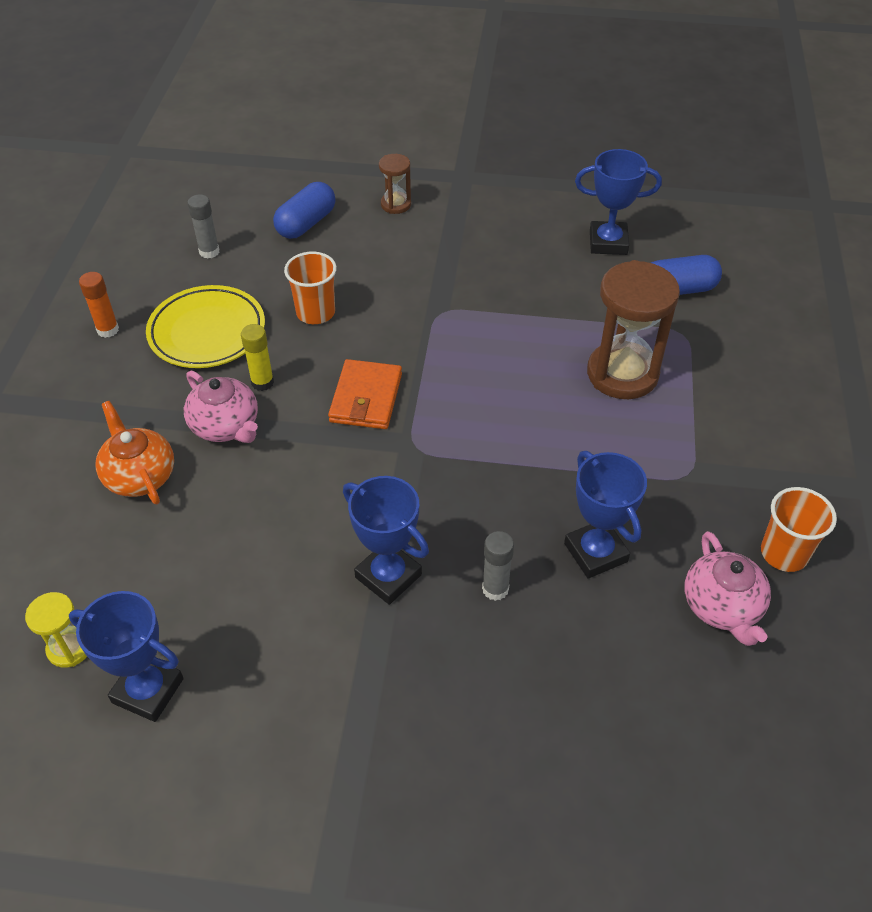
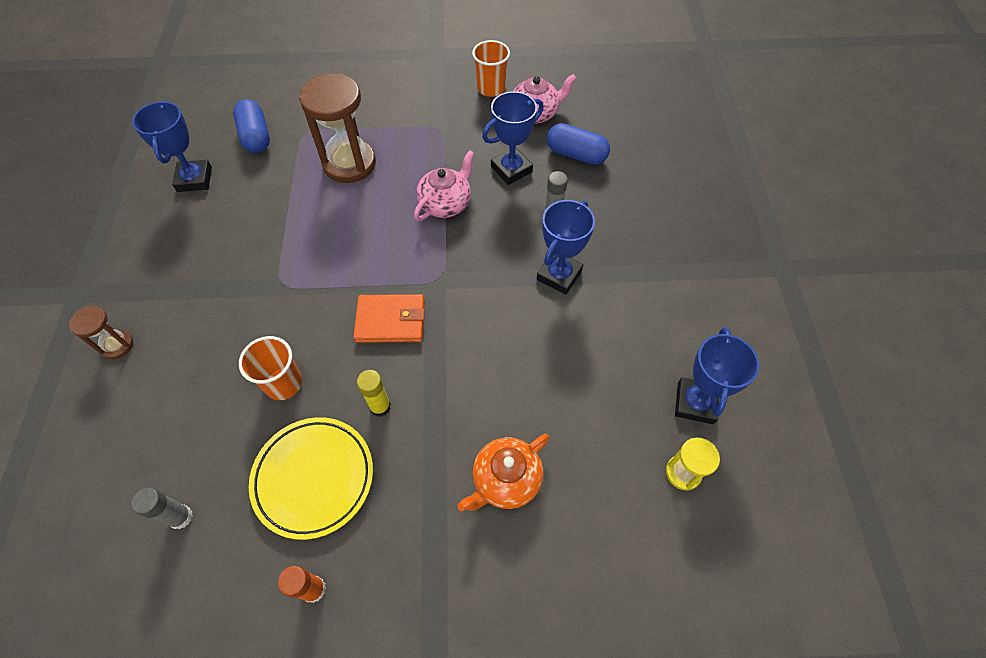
camera: 100 degrees left, 10 degrees up
(226, 426) = (437, 423): pink teapot -> pink teapot (446, 203)
(306, 224) = (140, 425): blue capsule -> blue capsule (576, 154)

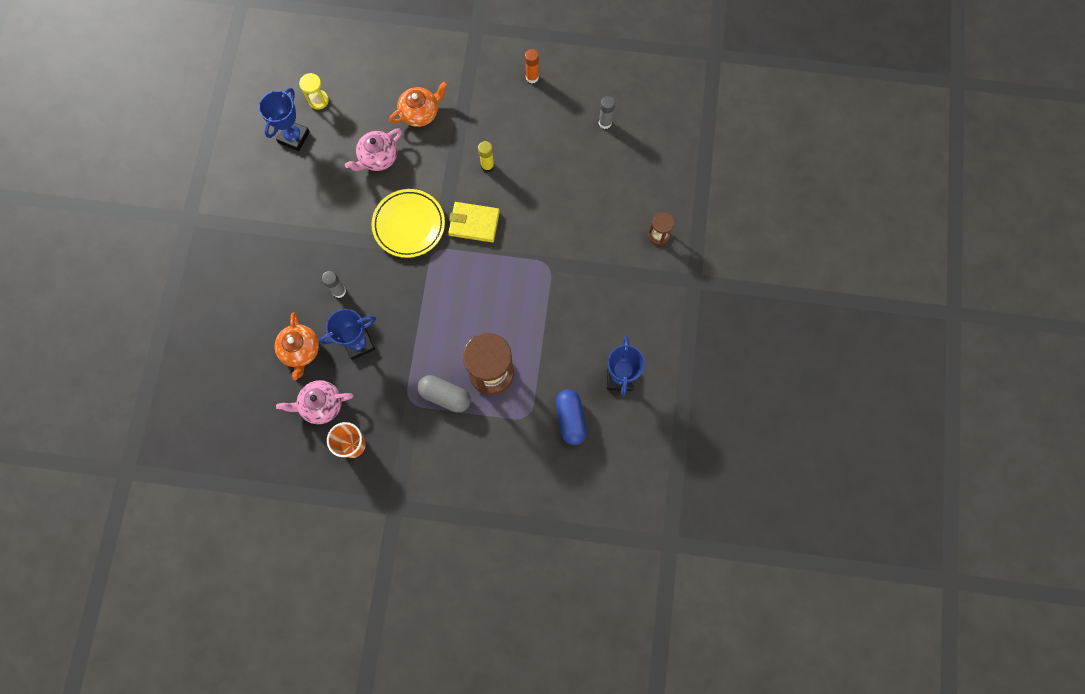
camera: 170 degrees left, 15 degrees up
(283, 383) = (547, 191): orange cup -> none
(314, 478) = (530, 131): yellow plate -> yellow plate (409, 225)
(390, 321) = (474, 223): orange wallet -> yellow wallet
(400, 138) = (445, 396): none -> grey capsule
(446, 203) = (418, 317): pink teapot -> pink teapot (378, 157)
(559, 275) = (350, 239): blue trophy -> none
(576, 154) = (300, 350): blue capsule -> orange teapot

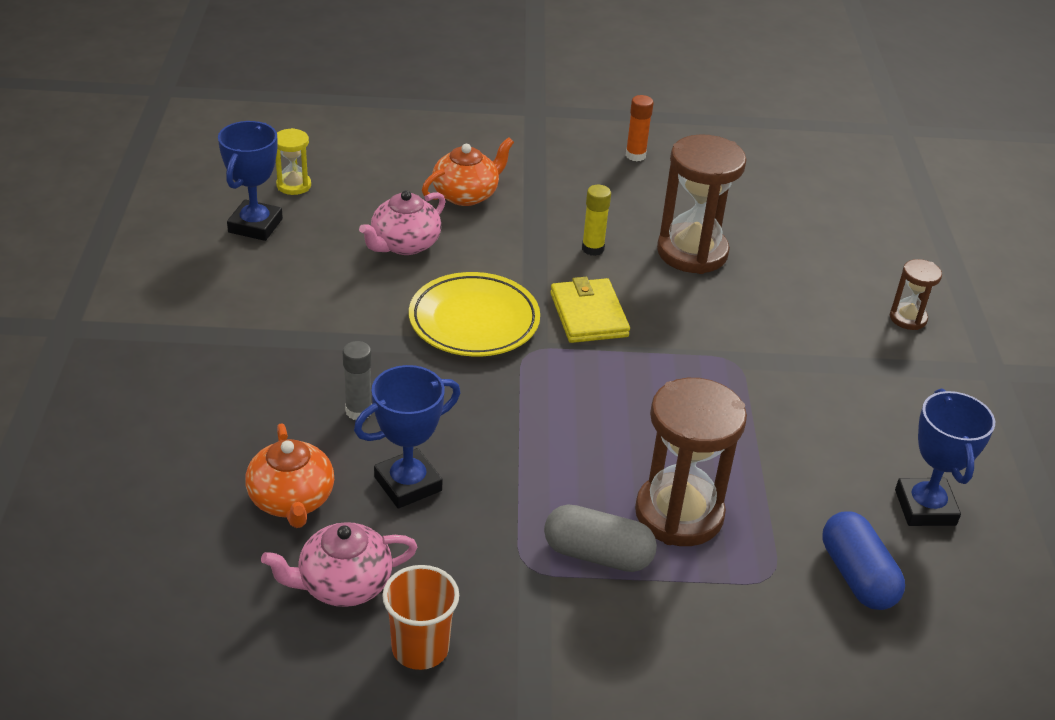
camera: 10 degrees left, 35 degrees down
(474, 223) = (589, 315): yellow wallet -> yellow wallet turned 75 degrees clockwise
(546, 172) = (692, 252): none -> brown hourglass
(605, 123) = (766, 198): grey glue stick -> none

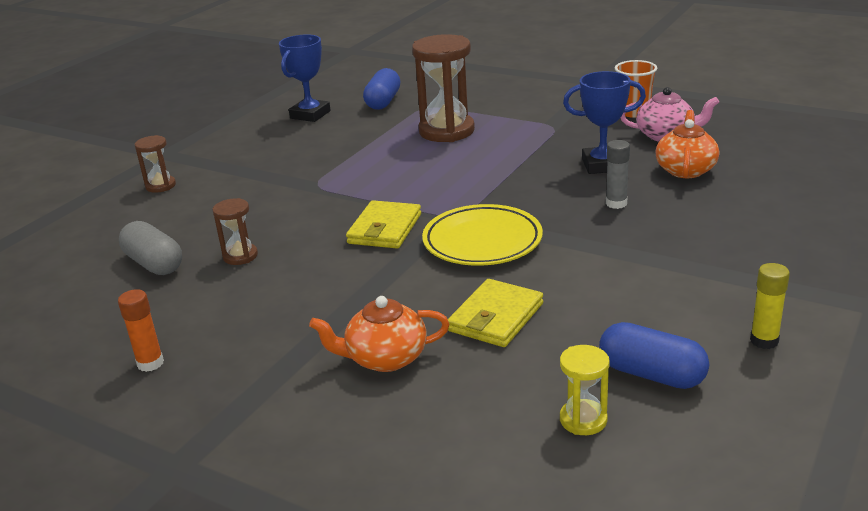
camera: 145 degrees left, 10 degrees down
(255, 225) = (651, 374): blue trophy -> blue capsule
(404, 244) = (495, 317): pink teapot -> yellow wallet
(592, 249) = (320, 276): yellow glue stick -> yellow glue stick (764, 341)
(597, 554) = (509, 125): grey capsule -> grey capsule (154, 264)
(692, 252) = (240, 256): brown hourglass -> brown hourglass, size x0.50

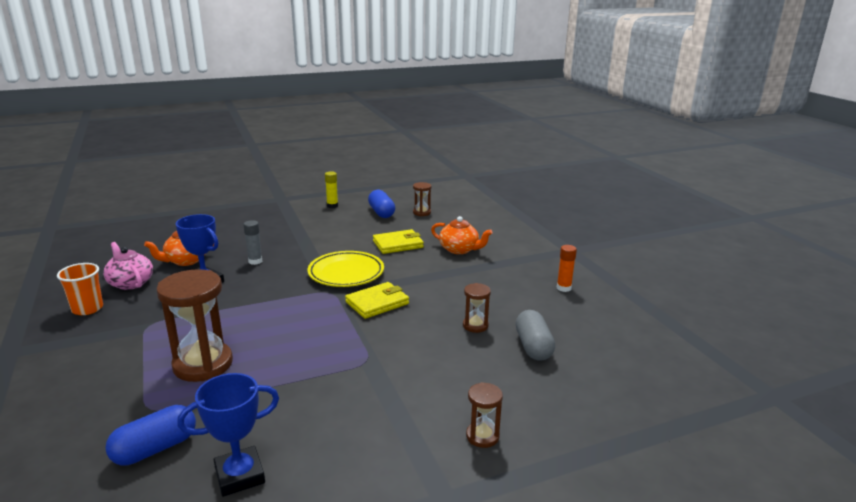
camera: 145 degrees left, 5 degrees down
(583, 420) = (422, 213): yellow hourglass -> brown hourglass

